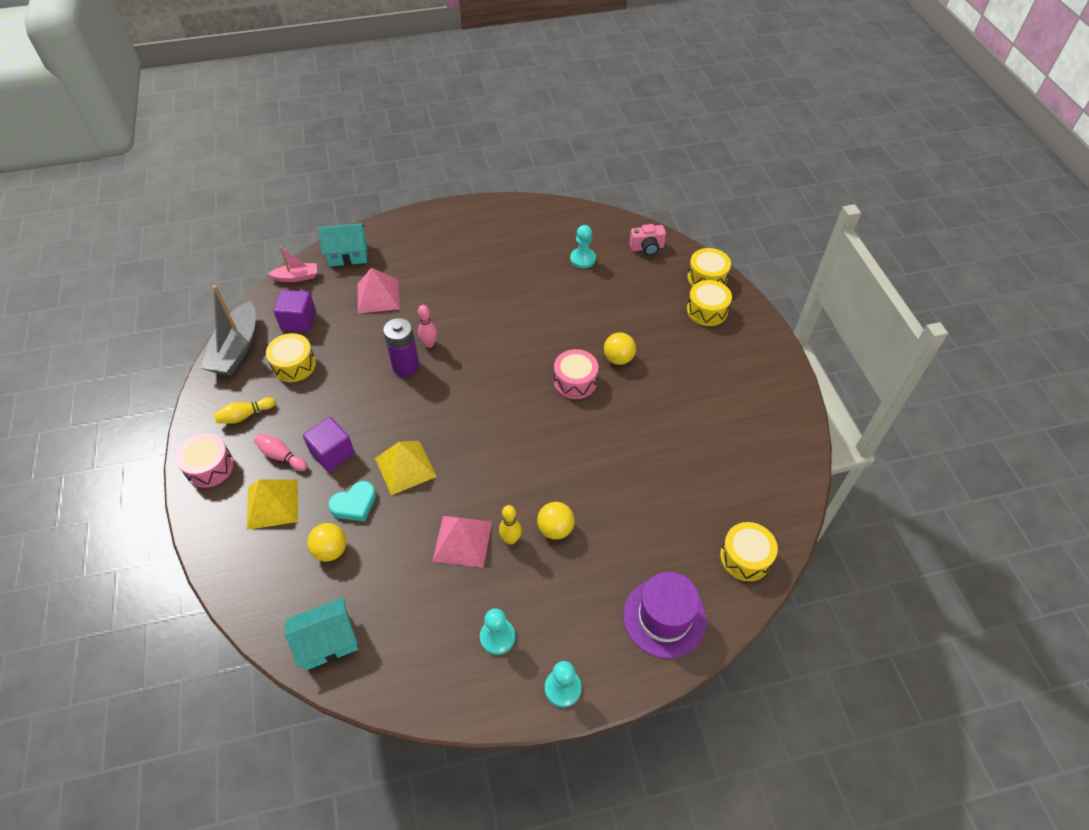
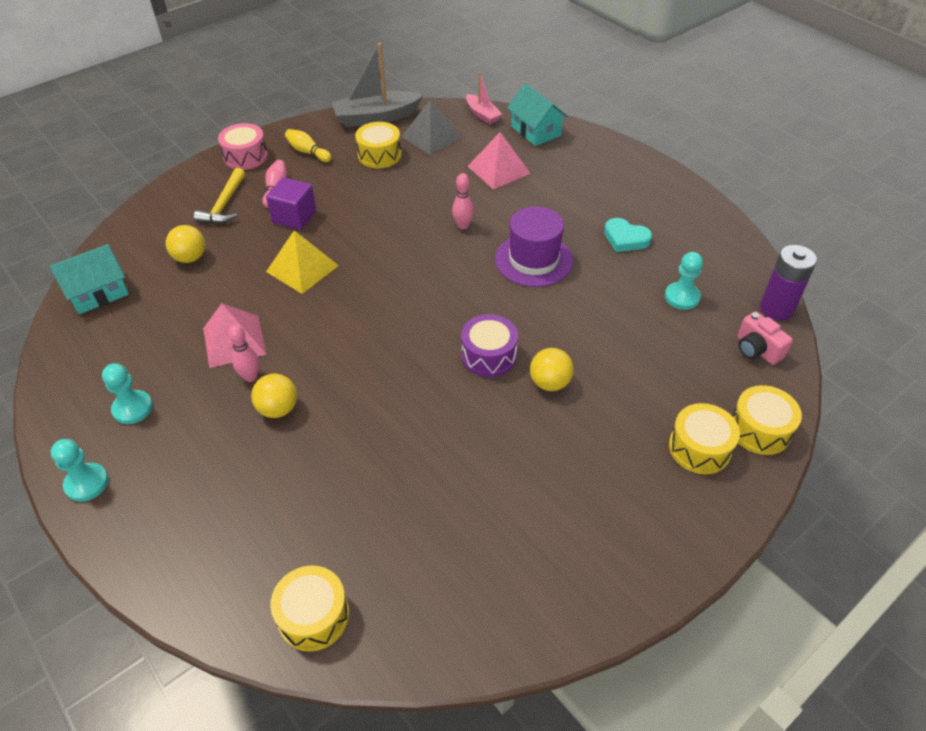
camera: 65 degrees right, 5 degrees down
(272, 504) = (224, 205): yellow pyramid -> yellow hammer
(299, 321) = (431, 137): purple cube -> grey pyramid
(327, 641) = (98, 293): turquoise house -> turquoise house turned 75 degrees counterclockwise
(354, 504) = (245, 252): turquoise heart -> turquoise heart (625, 239)
(406, 366) = (424, 221): purple battery -> purple battery (776, 309)
(511, 539) = (250, 377): yellow bowling pin -> pink bowling pin
(575, 381) = (489, 355): pink drum -> purple drum
(664, 617) = (198, 551): purple hat -> purple hat (533, 260)

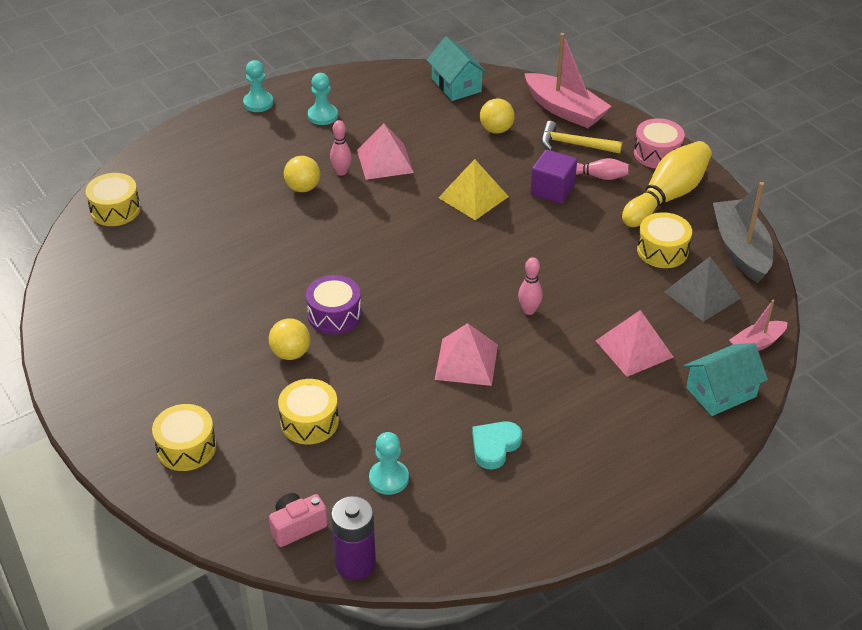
camera: 95 degrees right, 5 degrees down
(165, 212) = (565, 110): none -> pink boat
(308, 152) = (666, 197): yellow bowling pin -> yellow bowling pin, size x1.98
(533, 260) = (466, 361): purple hat -> pink pyramid
(759, 429) = (194, 500): yellow drum -> yellow drum (309, 422)

